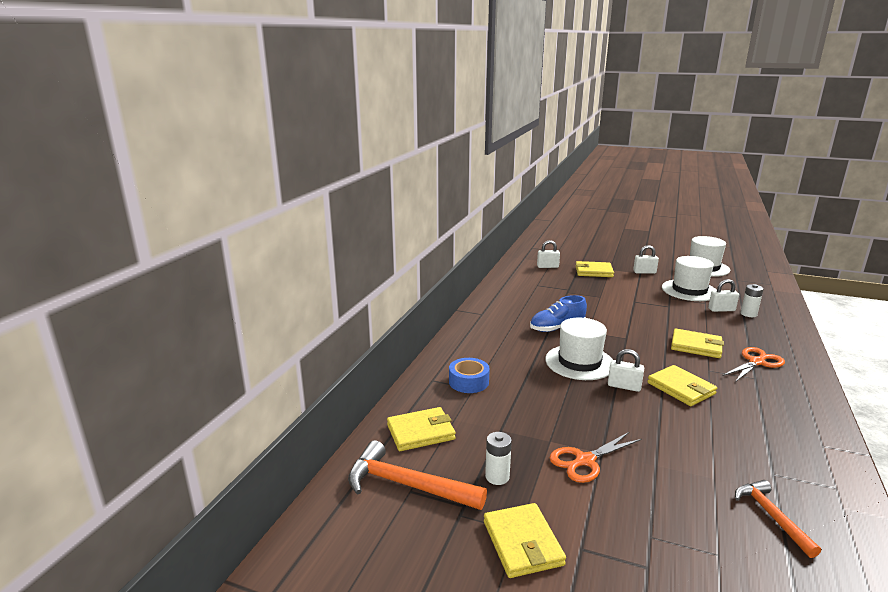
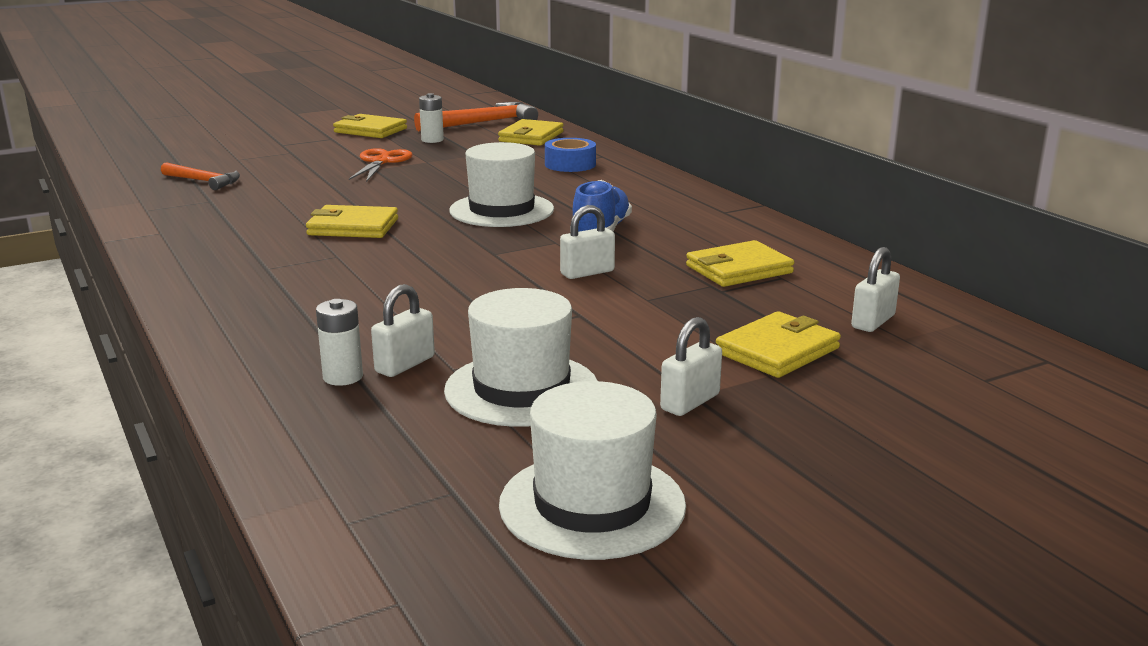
camera: 130 degrees right, 0 degrees up
(624, 386) = (418, 208): white padlock -> white padlock (587, 273)
(696, 346) = (384, 278): yellow wallet -> yellow wallet (739, 269)
(756, 362) = (275, 288): orange scissors -> none

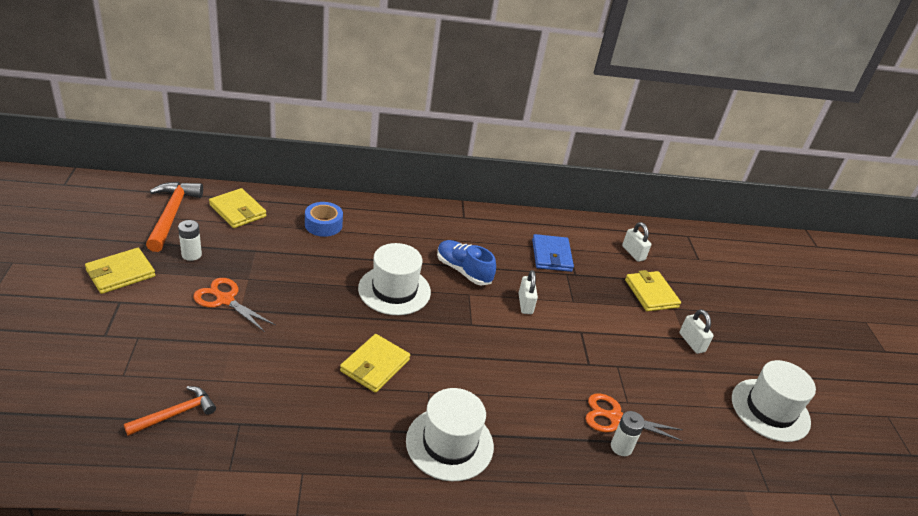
camera: 70 degrees left, 15 degrees up
(405, 364) = (615, 418): white padlock -> orange scissors
(521, 389) = (660, 387): white hat -> white hat (449, 443)
(739, 269) = (551, 255): yellow wallet -> blue wallet

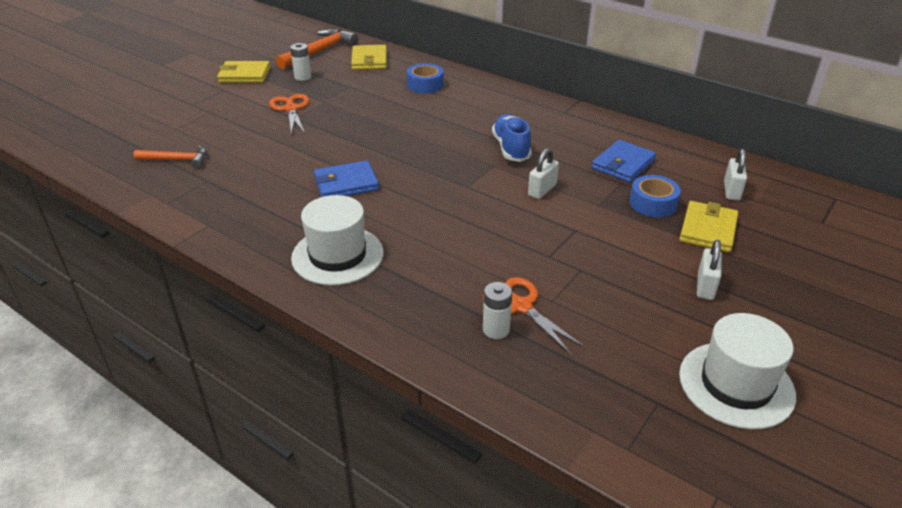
camera: 45 degrees right, 0 degrees up
(375, 365) = (346, 184): yellow wallet -> blue wallet
(394, 290) = (428, 142): white hat -> none
(602, 285) = (653, 203): none -> blue tape

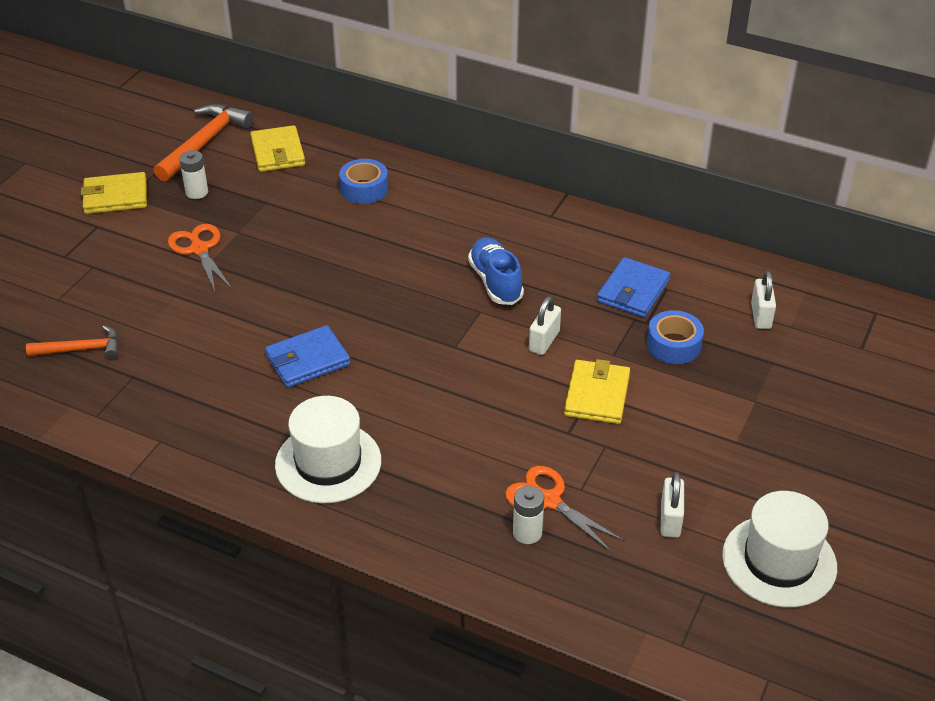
camera: 10 degrees left, 5 degrees up
(705, 286) = (740, 449): white padlock -> white padlock (670, 519)
(708, 229) = (738, 374): yellow wallet -> yellow wallet (597, 395)

